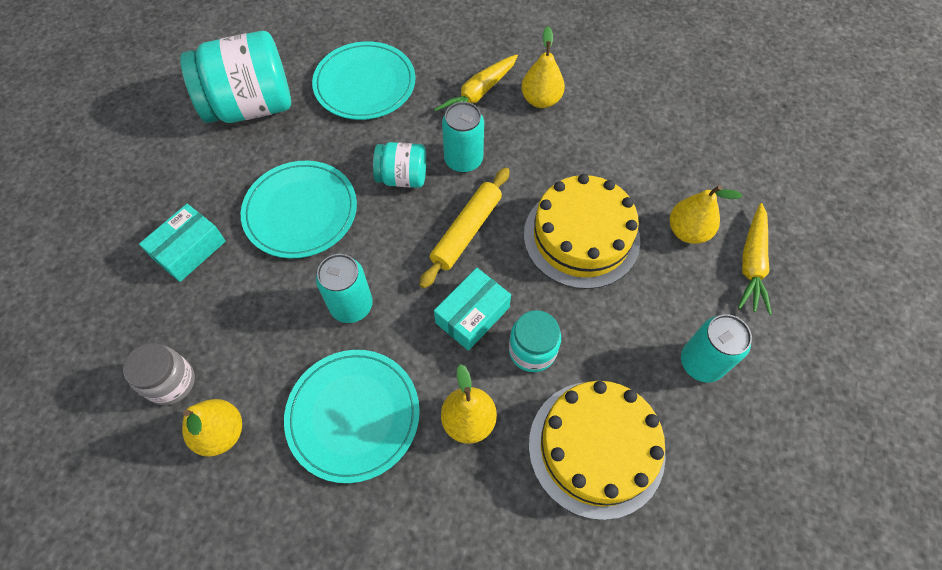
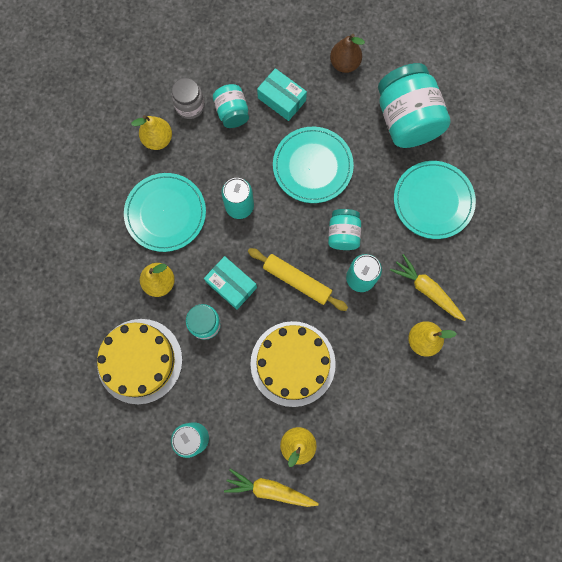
camera: 90 degrees right, 15 degrees up
(152, 172) = (344, 64): none -> brown pear
(197, 317) = (232, 113): none -> turquoise jar

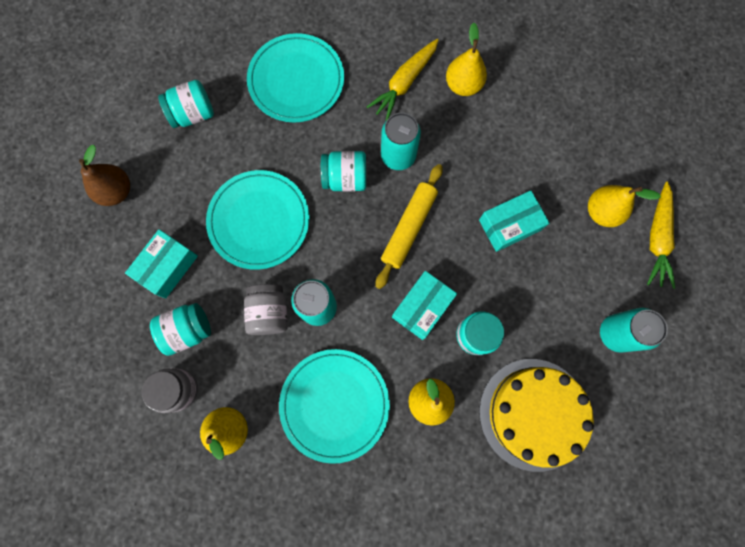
camera: 95 degrees left, 0 degrees up
(239, 170) = (269, 312): none -> grey jar
(293, 363) = (509, 225): yellow cake -> turquoise box
(406, 120) = (193, 114): turquoise jar -> turquoise jar, size x0.53

